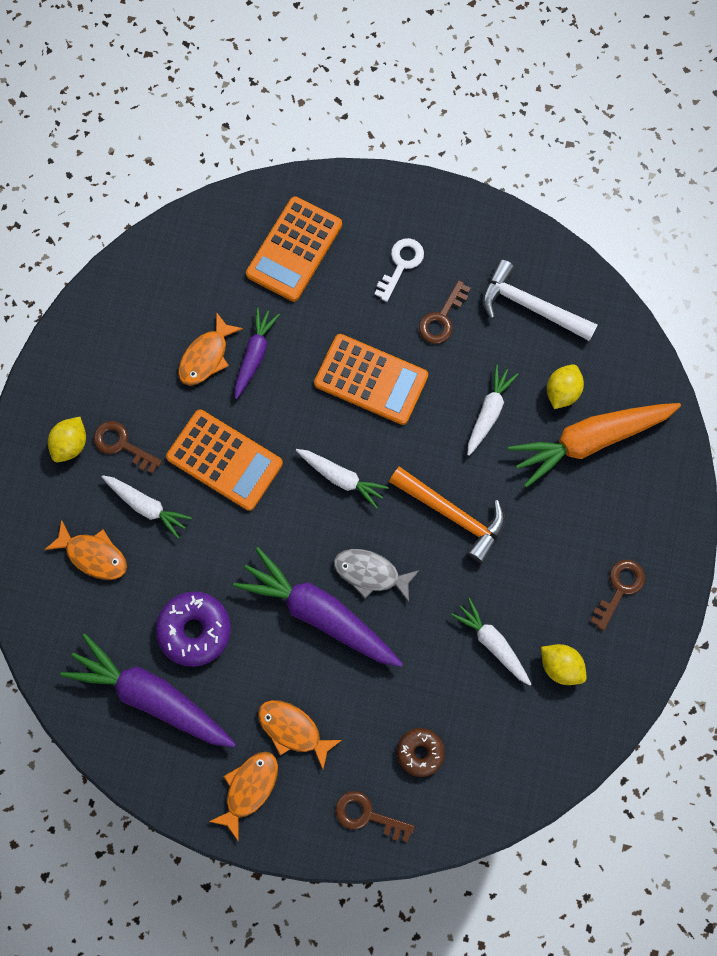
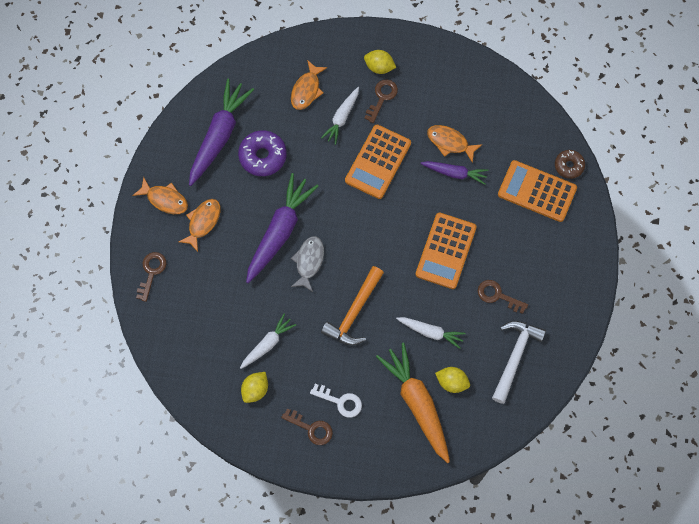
camera: 85 degrees right, 5 degrees down
(341, 478) = (373, 237): white carrot -> none
(401, 265) = (535, 264): white key -> white key (340, 401)
(420, 752) = (193, 302): brown donut -> brown donut (569, 166)

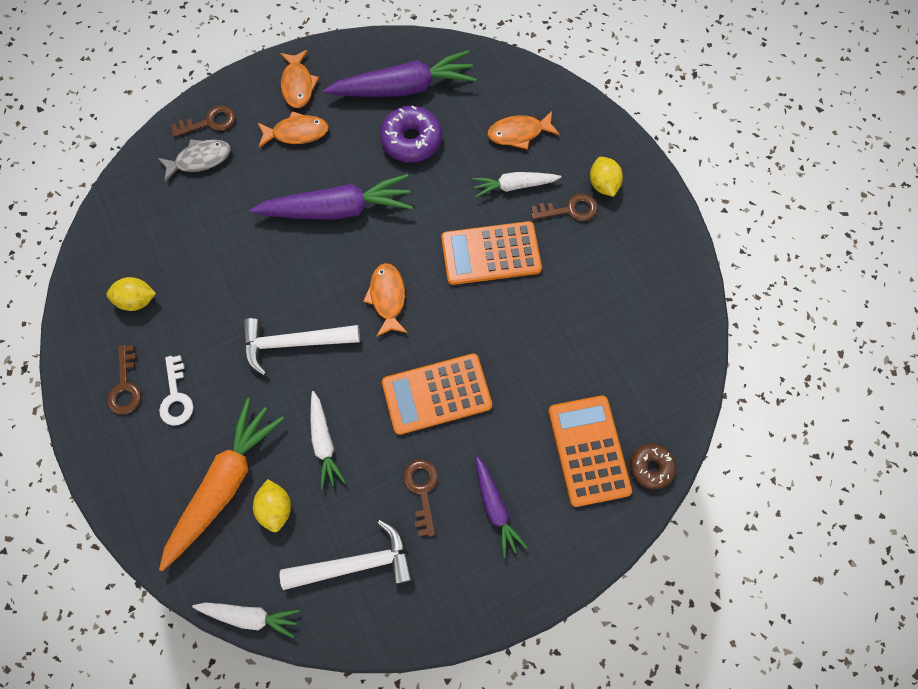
camera: 55 degrees right, 0 degrees up
(267, 344) = (199, 279): white carrot -> white carrot (250, 616)
(309, 262) = (322, 259): grey fish -> grey fish (200, 160)
(354, 312) = (294, 343): orange hammer -> white hammer
(450, 142) = (573, 313): orange fish -> orange fish (387, 298)
(454, 173) = (539, 342): purple carrot -> purple carrot (495, 507)

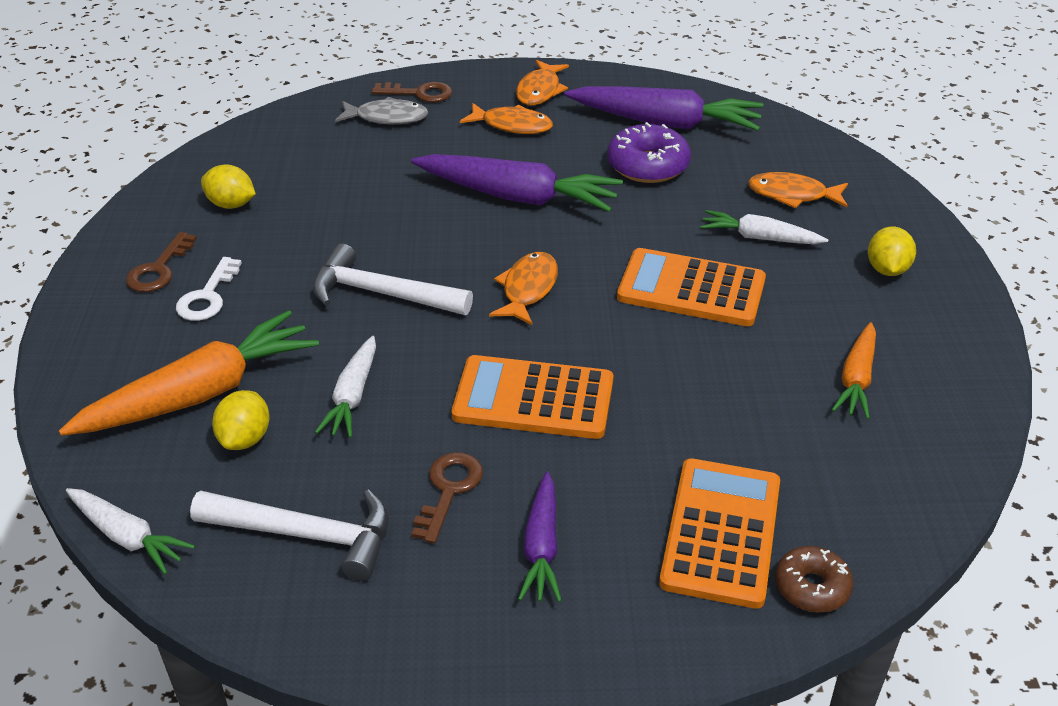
camera: 25 degrees right, 30 degrees down
(569, 209) = (826, 279): brown key -> none
(618, 292) = (856, 379): none -> orange carrot

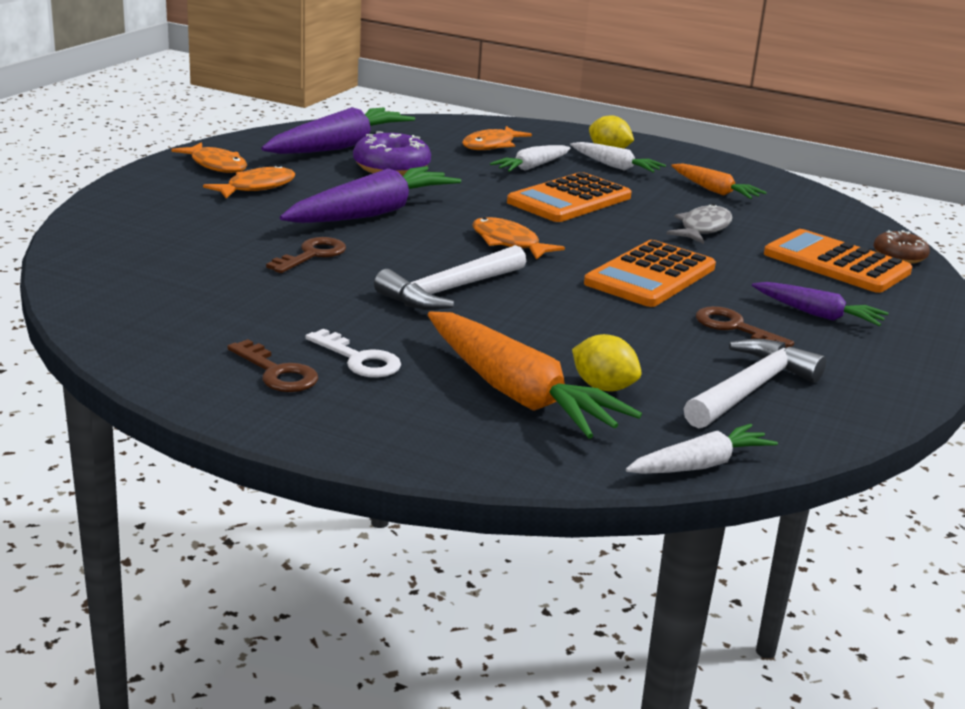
camera: 65 degrees left, 15 degrees down
(200, 394) = (517, 393): orange carrot -> orange carrot turned 150 degrees clockwise
(231, 204) = (205, 316): yellow lemon -> none
(352, 396) = (585, 333): white carrot -> white carrot (615, 166)
(387, 118) = (157, 223): grey fish -> grey fish (703, 228)
(419, 93) = (136, 202): brown key -> brown key (312, 255)

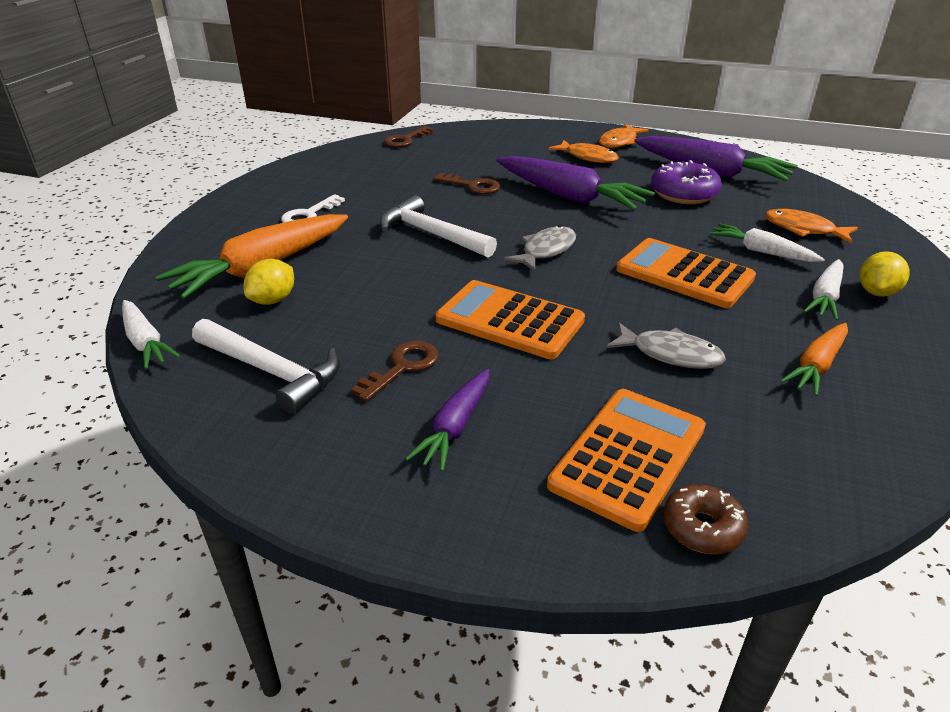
camera: 85 degrees right, 10 degrees up
(277, 373) = (288, 195): brown key -> brown key (406, 140)
(508, 243) = (546, 251): orange fish -> grey fish

